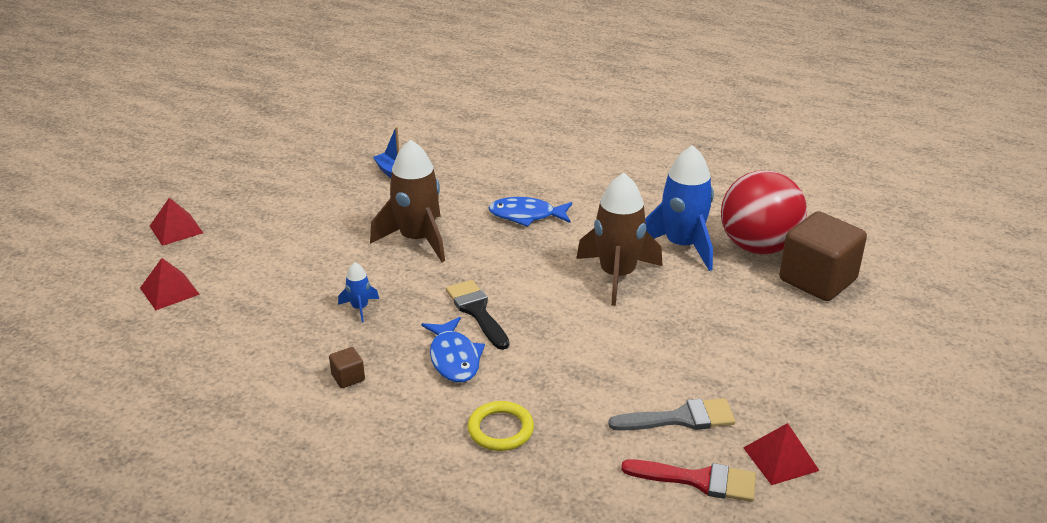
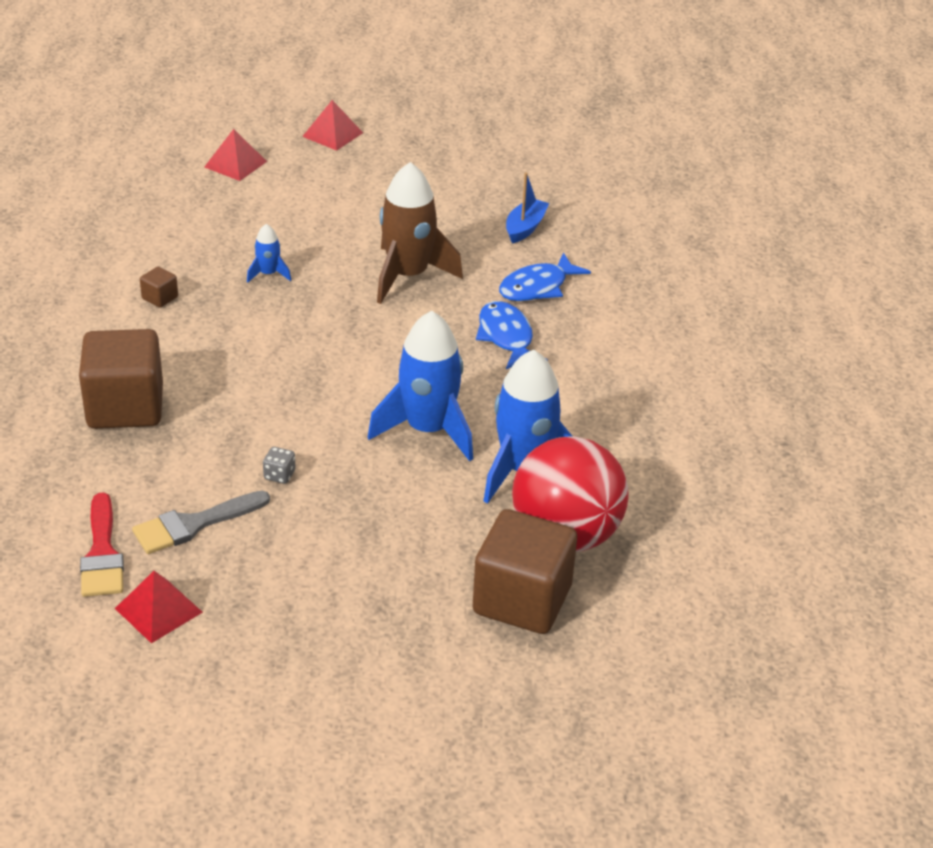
camera: 65 degrees right, 5 degrees up
(454, 358) = (219, 352): blue fish -> blue fish (537, 287)
(477, 311) = (303, 347): black brush -> none
(500, 429) = (125, 407): yellow ring -> brown cube
(617, 275) = (428, 429): brown rocket -> blue rocket
(638, 359) = (279, 475): none -> grey dice
(680, 418) = (193, 524): grey brush -> grey brush turned 90 degrees clockwise

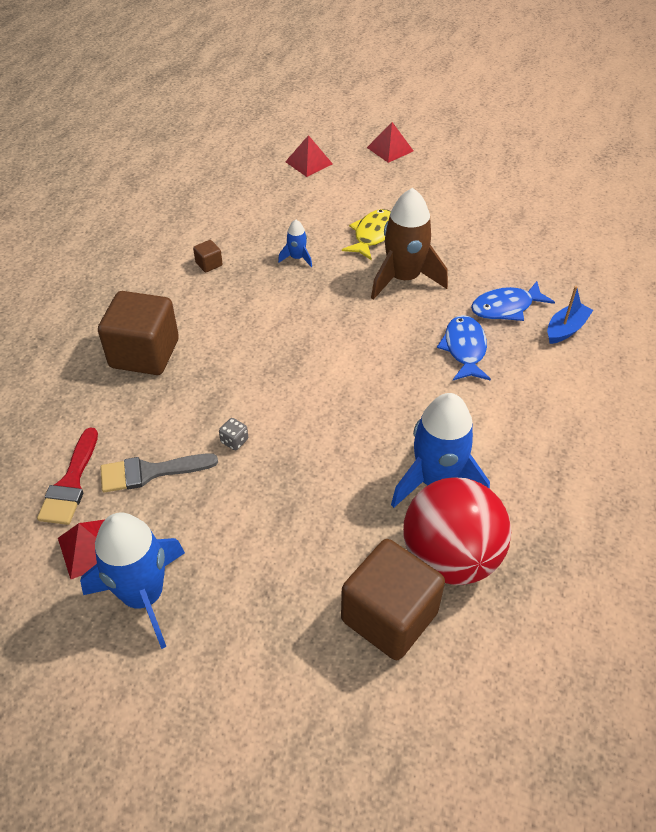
camera: 20 degrees right, 10 degrees up
(351, 234) = (373, 235): none -> yellow fish
(428, 429) = (369, 424): blue rocket -> blue rocket (144, 596)
(525, 228) = (513, 252): blue boat -> blue boat (566, 329)

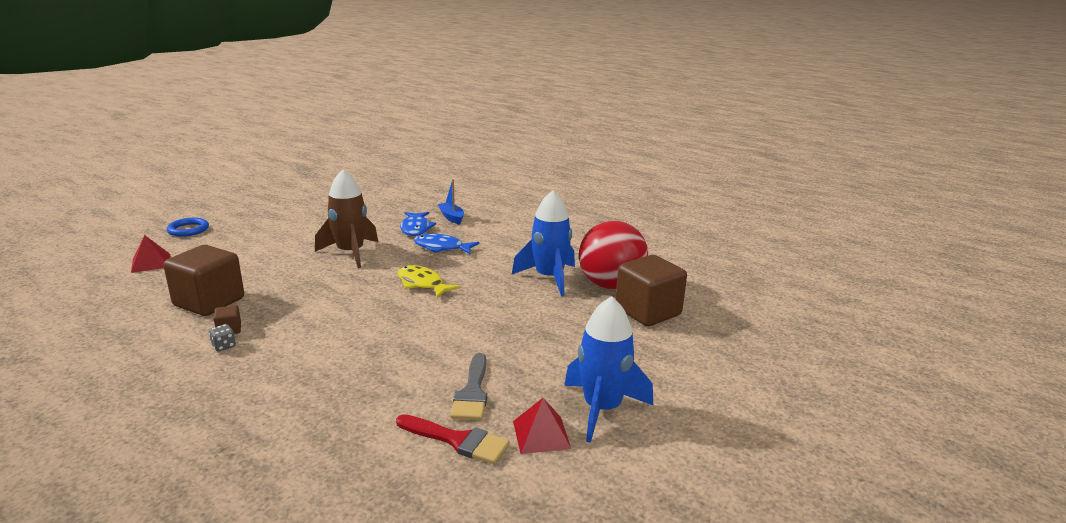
camera: 75 degrees left, 25 degrees down
(144, 353) = (318, 379): brown cube -> brown cube (209, 302)
(234, 441) = (464, 346): grey dice -> grey dice (224, 346)
(297, 258) = (275, 288): blue rocket -> none
(373, 235) = (287, 254): yellow fish -> yellow fish (422, 284)
(390, 149) = (188, 230): red pyramid -> blue ring

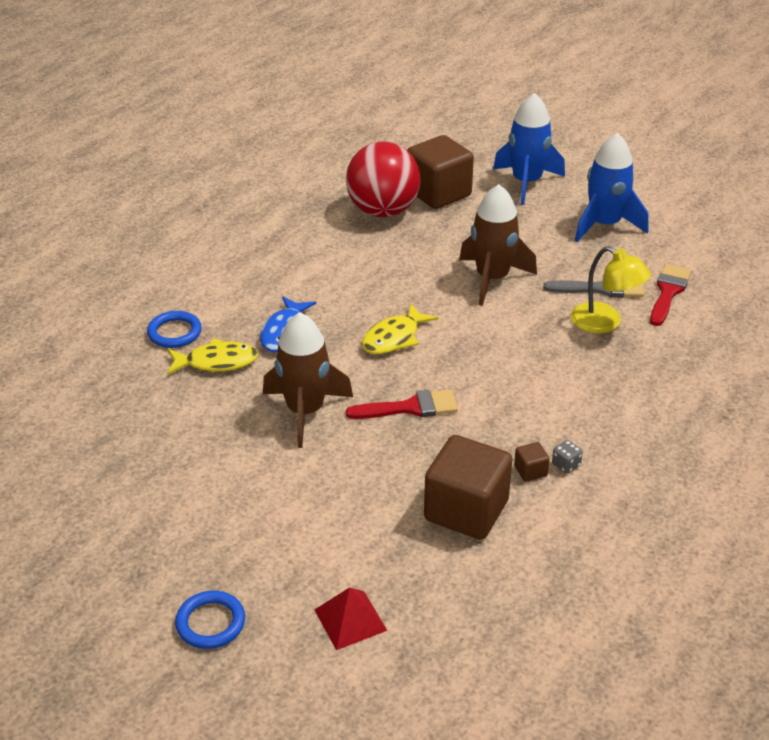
camera: 90 degrees left, 15 degrees up
(334, 287) = (410, 407): none -> red brush
(411, 388) = (605, 323): none -> yellow lamp
(416, 228) = (217, 362): blue fish -> yellow fish
(451, 217) = (174, 332): blue boat -> blue ring
(499, 330) = (492, 279): none -> brown rocket
(541, 434) = (647, 253): red pyramid -> none
(549, 278) = (369, 249): blue rocket -> blue rocket (527, 182)

